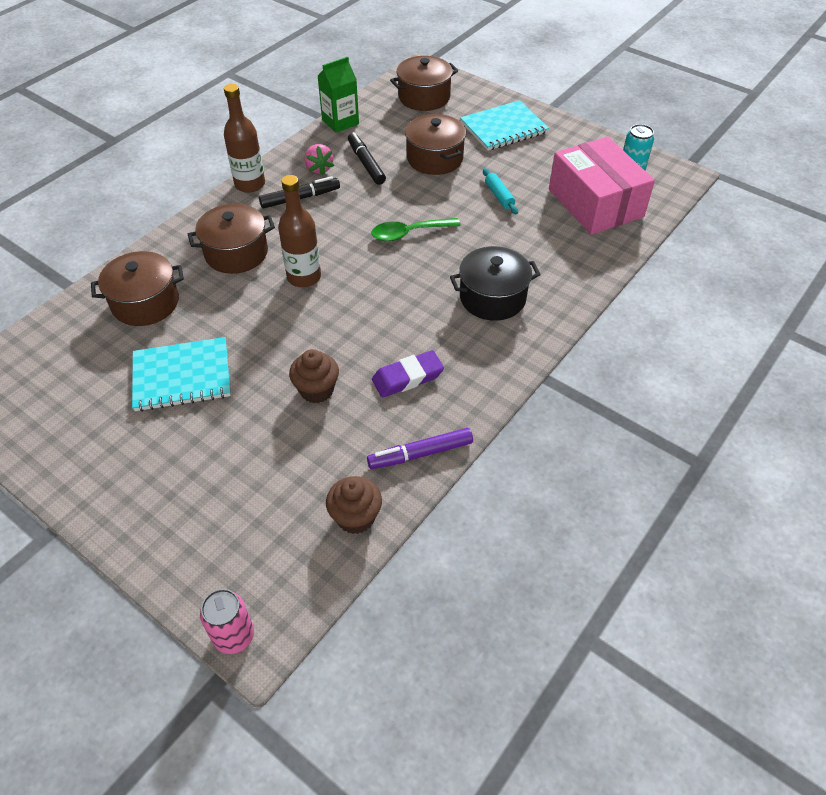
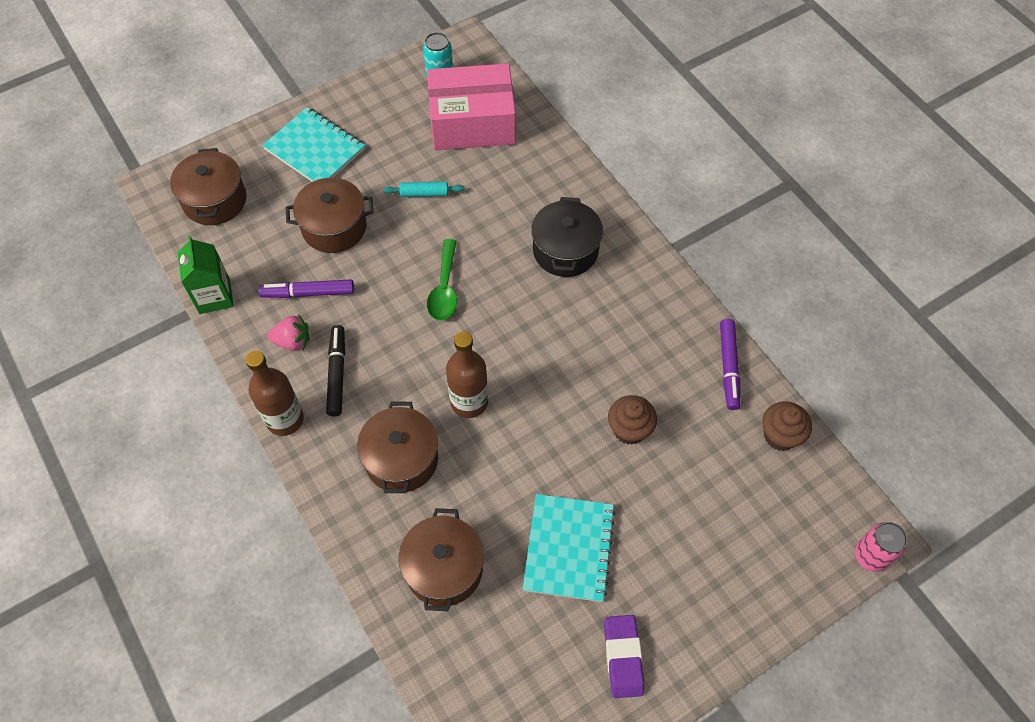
camera: 70 degrees left, 10 degrees up
(366, 163) = (308, 293): black marker -> purple marker
(407, 377) = (639, 350): purple eraser -> purple eraser (623, 657)
(503, 128) = (315, 149): turquoise notebook -> turquoise notebook turned 45 degrees counterclockwise

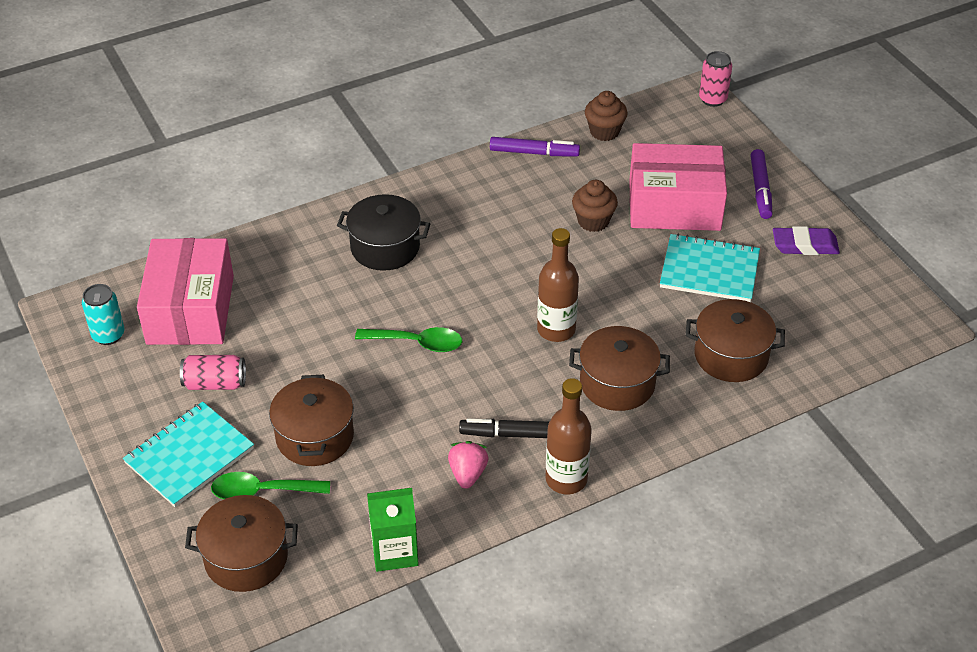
camera: 85 degrees left, 15 degrees down
(278, 200) = (262, 491): none -> green spoon
(308, 293) = (404, 460): purple marker -> purple marker (760, 189)
(390, 152) = (215, 383): none -> pink can
(424, 193) = (284, 355): turquoise rolling pin -> none
(668, 511) = (674, 205): none -> pink box

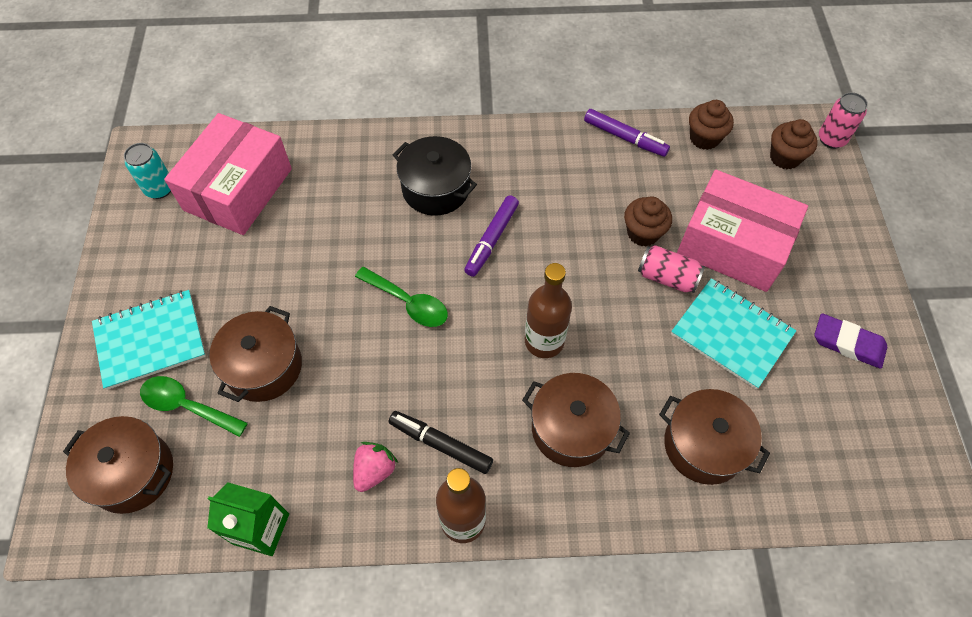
camera: 25 degrees right, 15 degrees up
(215, 383) = (214, 273): pink can -> pink can (667, 277)
(681, 125) = (785, 157): none -> brown cupcake
(760, 189) = (831, 259): purple marker -> purple marker (492, 240)

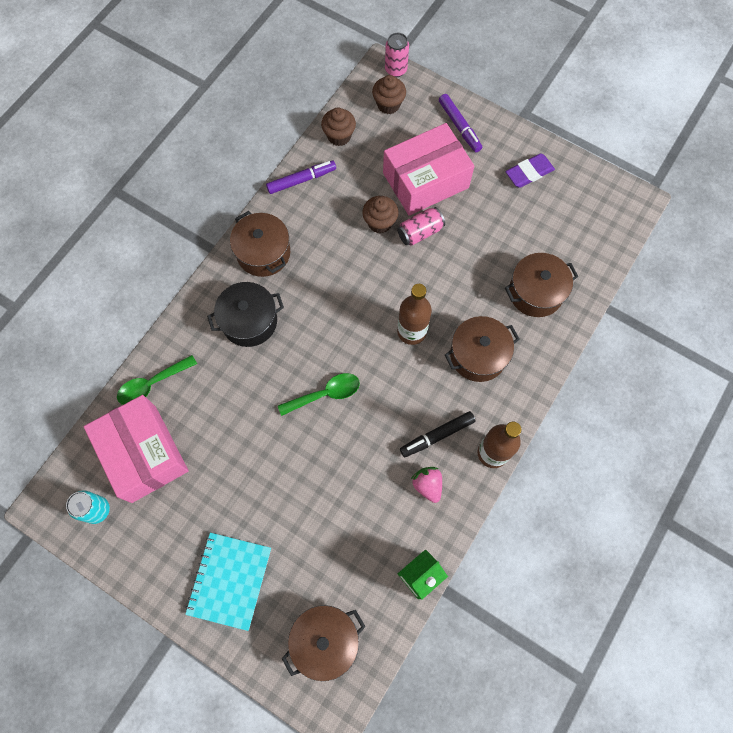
camera: 55 degrees left, 10 degrees up
(187, 406) = (300, 580): green spoon -> green spoon (152, 384)
(264, 367) = (306, 514): brown pot -> brown pot (263, 253)
(492, 240) = (317, 313): purple marker -> purple marker (459, 126)
(731, 334) = (481, 226): turquoise notebook -> none

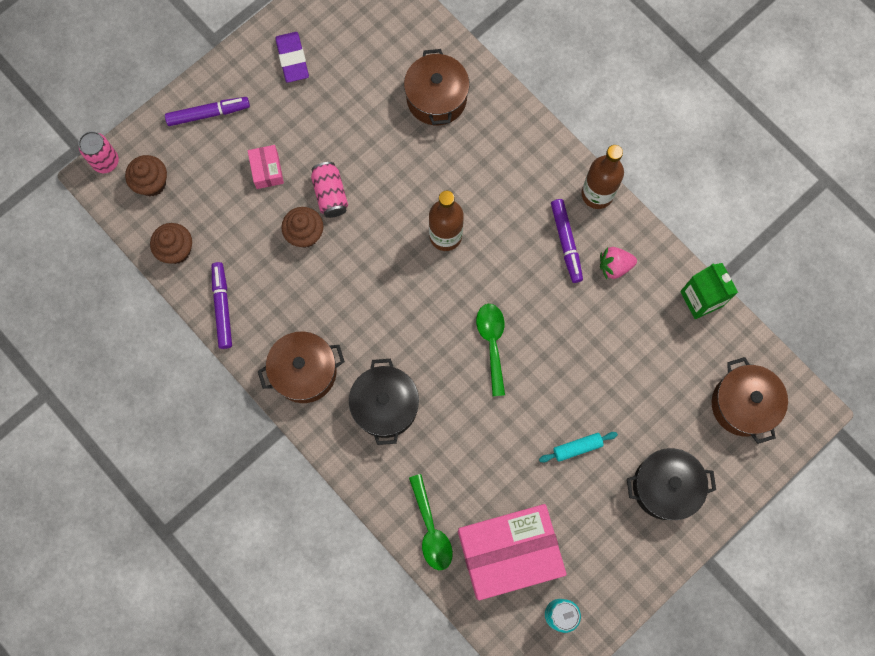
camera: 75 degrees left, 5 degrees up
(229, 580) = (665, 486): turquoise notebook -> black pot
(248, 491) = (577, 448): none -> turquoise rolling pin
(425, 180) = (267, 170): pink box -> pink box, size x0.43
(437, 436) = (566, 242): black marker -> purple marker
(478, 355) = (490, 177): brown pot -> none

